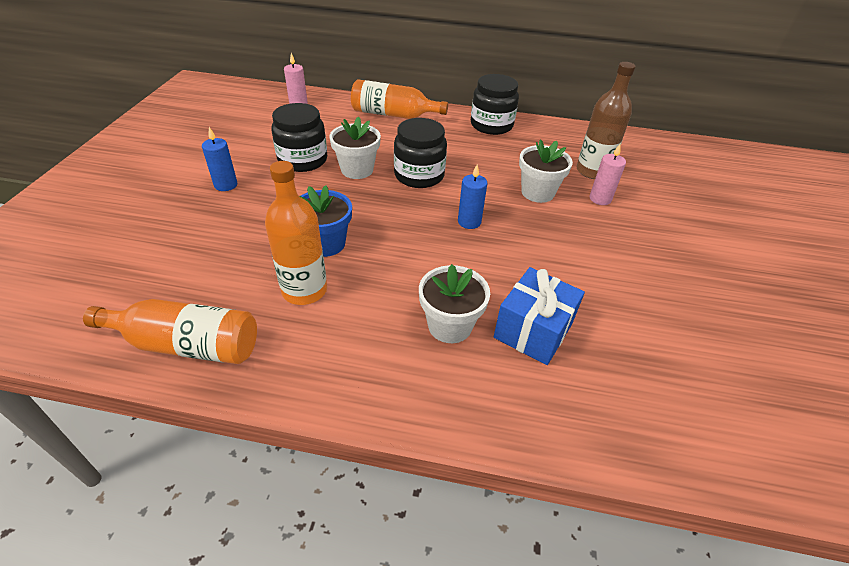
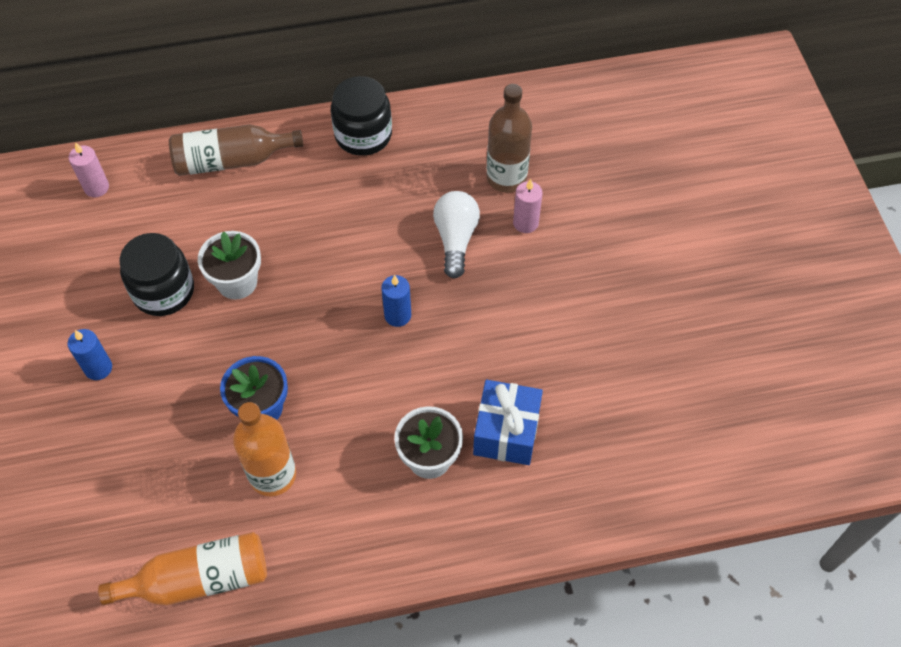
camera: 20 degrees left, 15 degrees up
(393, 114) = (231, 161): orange bottle -> brown bottle
(419, 175) = (313, 263): black jar -> none
(537, 192) = (455, 239): white flower pot -> white light bulb

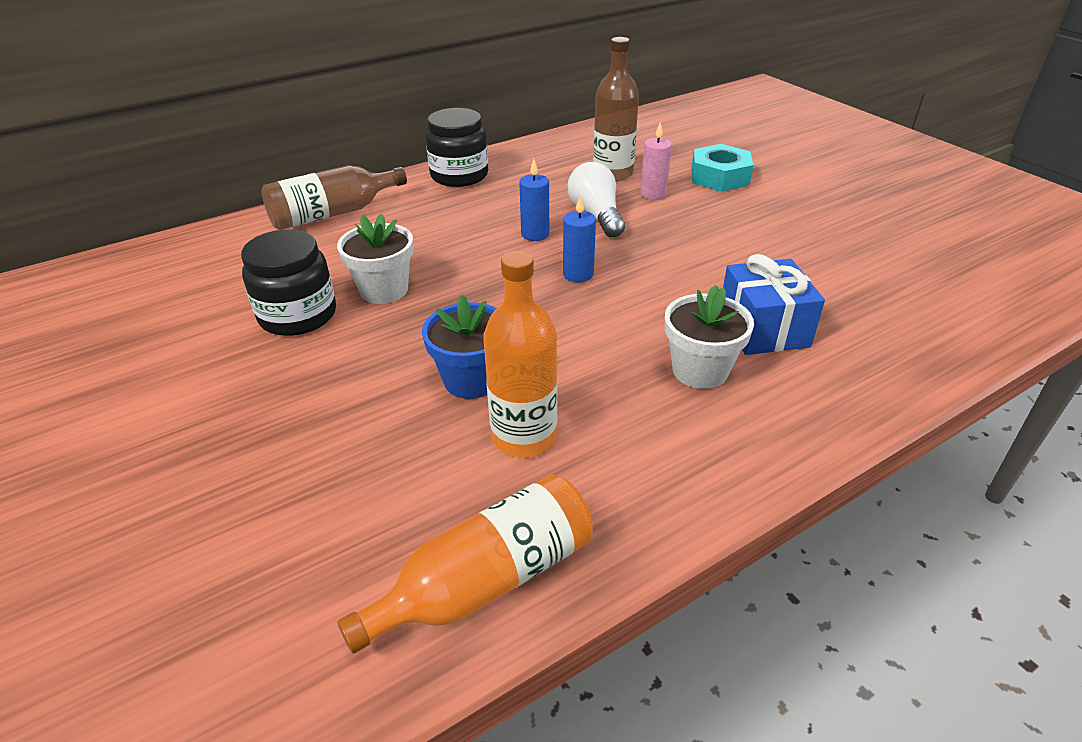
camera: 20 degrees left, 20 degrees down
(96, 187) = (183, 259): pink candle -> none
(98, 368) = (237, 398): blue candle -> blue candle (535, 234)
(605, 216) = (719, 177): none -> turquoise nut

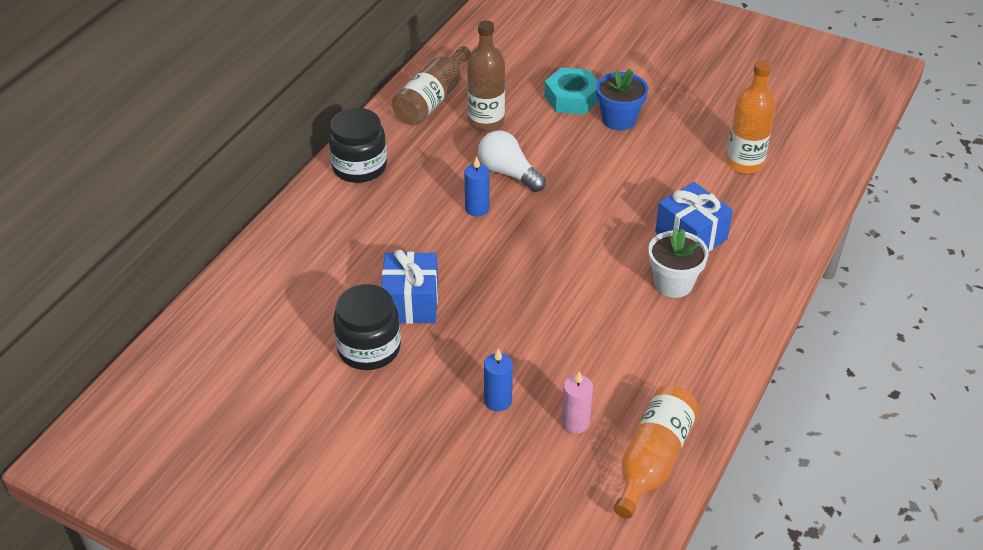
camera: 30 degrees left, 5 degrees up
(333, 213) = (291, 246): brown bottle -> brown bottle (432, 99)
(384, 290) = (411, 302): white flower pot -> blue gift
(471, 380) = (539, 348): blue flower pot -> blue flower pot (619, 119)
(524, 436) = (604, 372): orange bottle -> orange bottle (745, 163)
(578, 274) = (539, 235): blue candle -> blue candle (498, 401)
(653, 194) = (534, 134): pink candle -> pink candle (575, 423)

